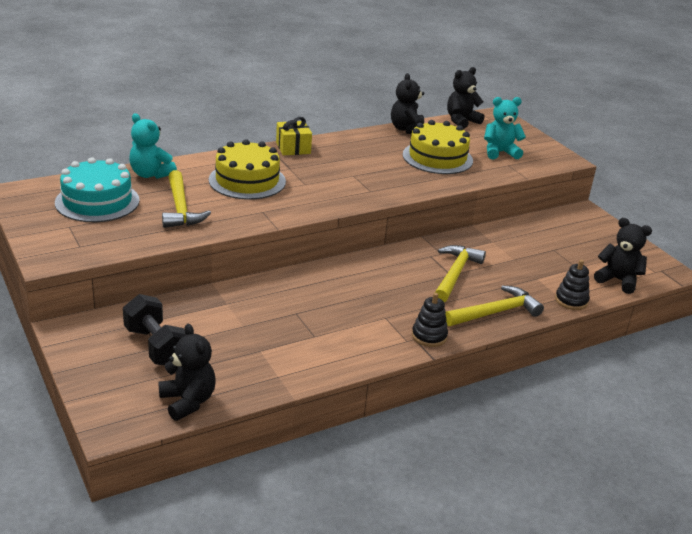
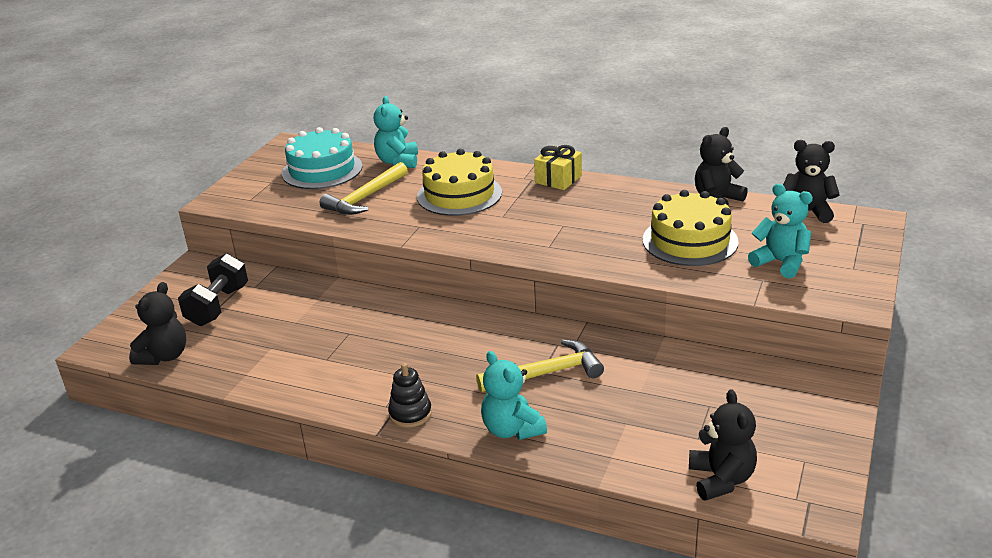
camera: 55 degrees right, 0 degrees up
(495, 312) = (512, 429): yellow hammer -> turquoise teddy bear
(571, 300) = (617, 466): black stacking toy -> none

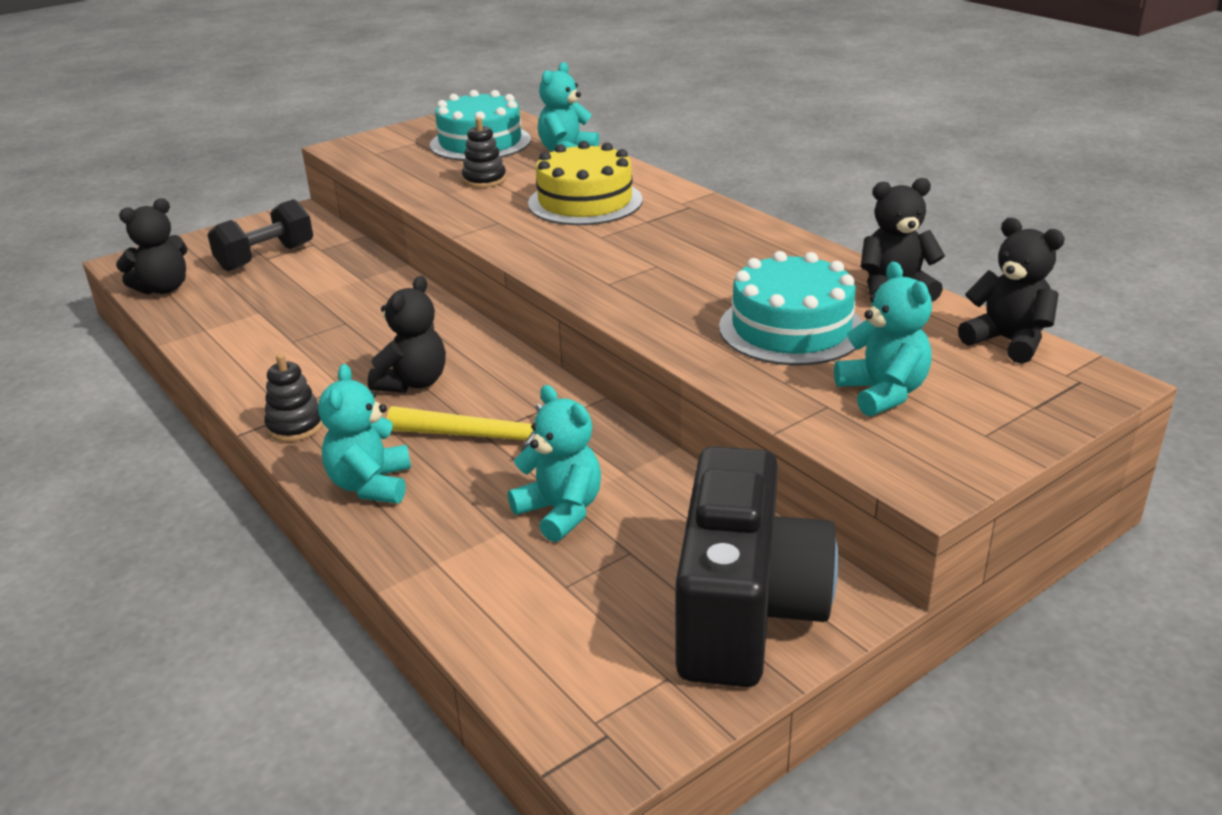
camera: 30 degrees right, 0 degrees up
(365, 198) = (484, 180): yellow hammer -> black stacking toy
(558, 179) = (720, 214): yellow gift -> none
(645, 399) = (560, 512): none -> turquoise teddy bear
(690, 241) = (791, 328): yellow cake -> turquoise cake
(721, 479) = (529, 650): black teddy bear -> black teddy bear (413, 383)
(802, 411) = (745, 611): none -> black camera

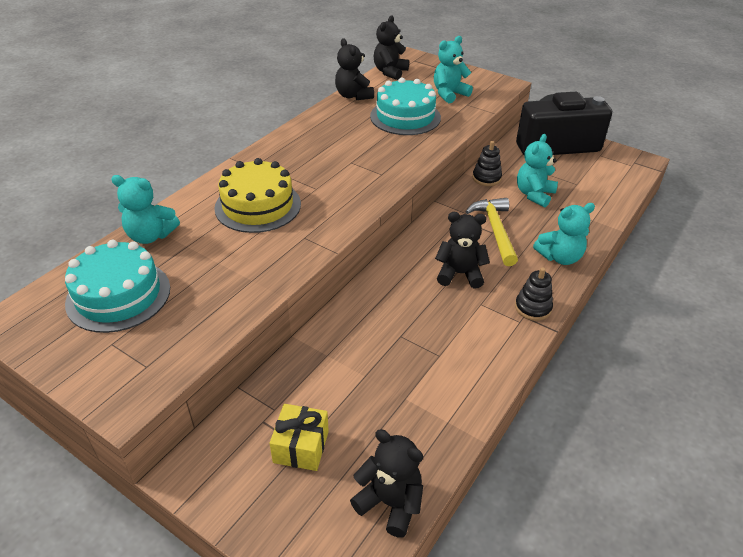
camera: 110 degrees left, 10 degrees up
(266, 257) = (301, 446): black dumbbell -> yellow gift
(484, 180) = (218, 267): black stacking toy -> black stacking toy (486, 178)

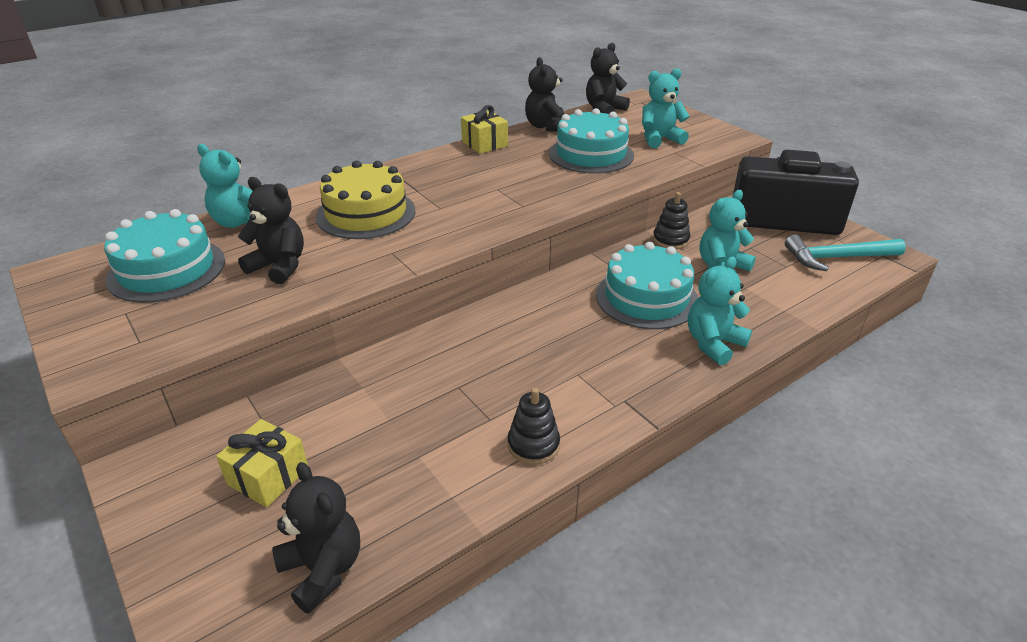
camera: 20 degrees right, 5 degrees down
(313, 121) = (484, 144): none -> yellow gift
(459, 274) = (572, 335): black teddy bear -> black teddy bear (279, 266)
(495, 230) = (646, 298): yellow hammer -> turquoise cake
(533, 308) = (642, 393): black stacking toy -> black stacking toy (533, 445)
(560, 257) = (713, 343): turquoise teddy bear -> turquoise teddy bear turned 135 degrees clockwise
(607, 170) = (837, 258): none -> turquoise hammer

